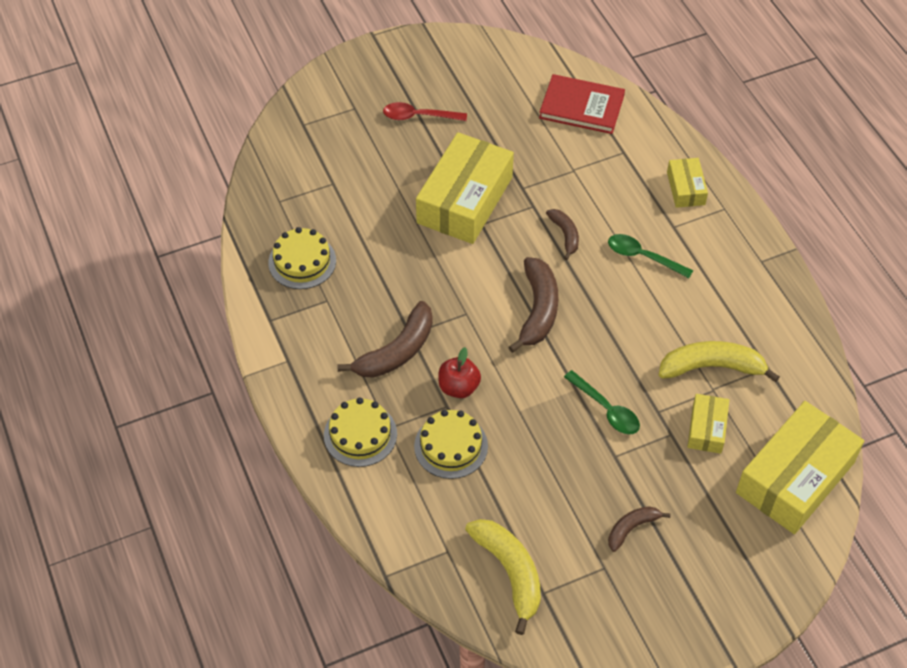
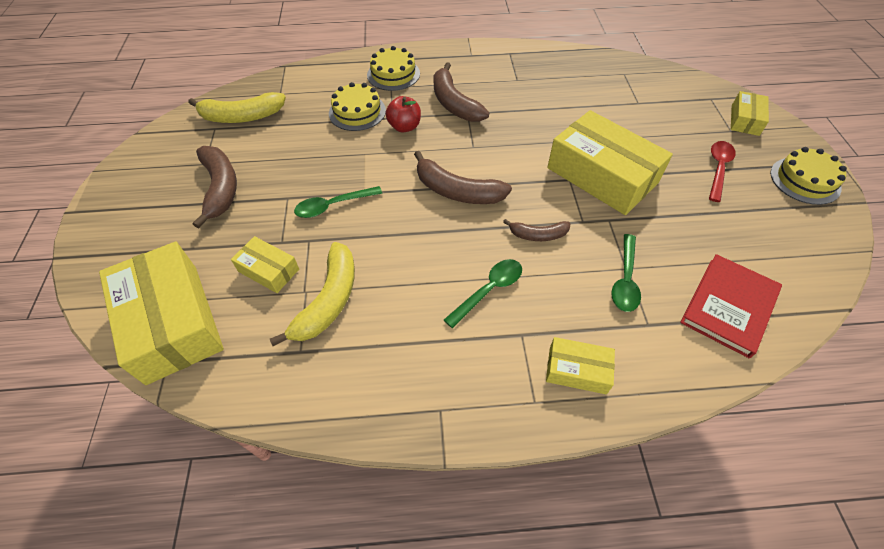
camera: 110 degrees right, 0 degrees up
(302, 261) = (558, 74): yellow cake -> yellow cake (805, 180)
(332, 98) = (745, 120): none -> yellow box
(586, 170) = (625, 280): none -> green spoon
(632, 528) = (220, 188): brown banana -> brown banana, size x1.75

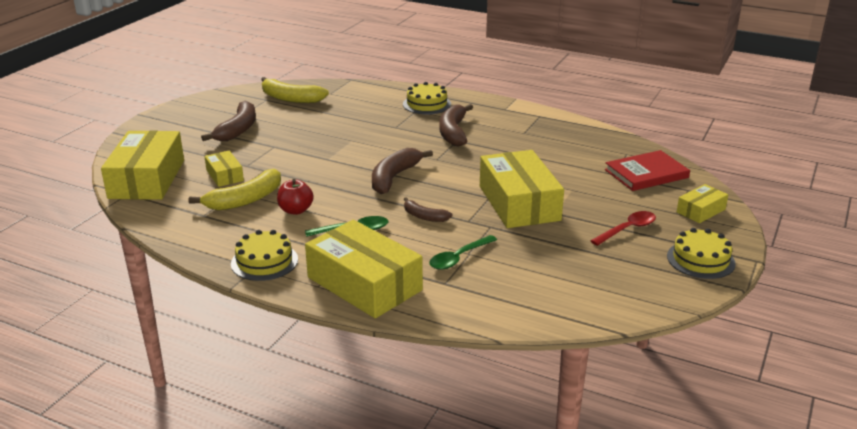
camera: 30 degrees right, 25 degrees down
(333, 206) = (299, 159): green spoon -> none
(357, 112) = (373, 117): yellow cake -> yellow cake (264, 261)
(404, 127) = (398, 134): red apple -> red apple (296, 210)
(457, 191) = (394, 177): brown banana -> brown banana turned 60 degrees clockwise
(577, 370) = (364, 283): yellow box -> yellow box, size x2.05
(729, 306) = (521, 297): red book -> red book (646, 174)

